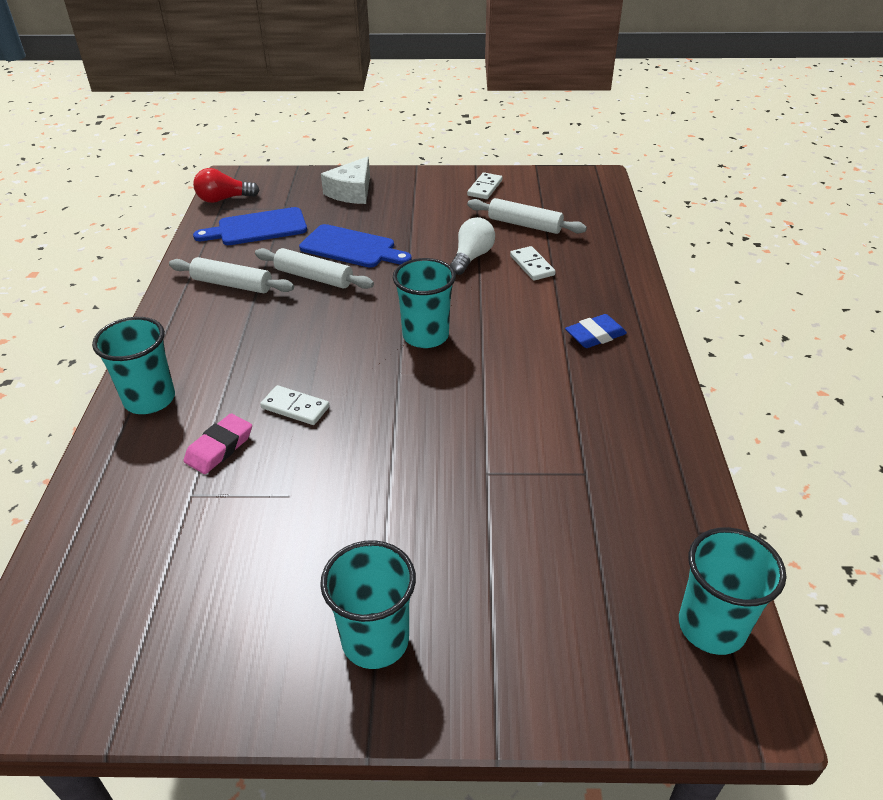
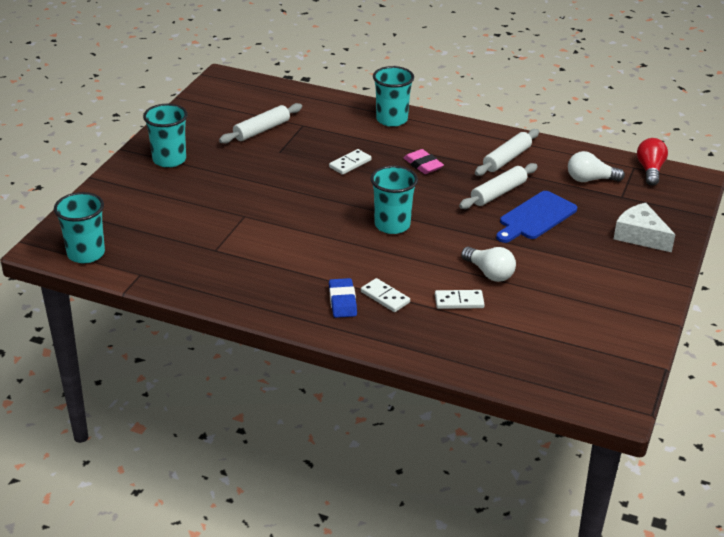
camera: 110 degrees right, 5 degrees down
(219, 448) = (332, 136): pink eraser -> pink eraser (423, 165)
(258, 228) = (590, 179): blue cutting board -> white light bulb
(485, 188) = (619, 316): white domino -> white domino (385, 297)
(524, 225) = (532, 319): white rolling pin -> white rolling pin (262, 130)

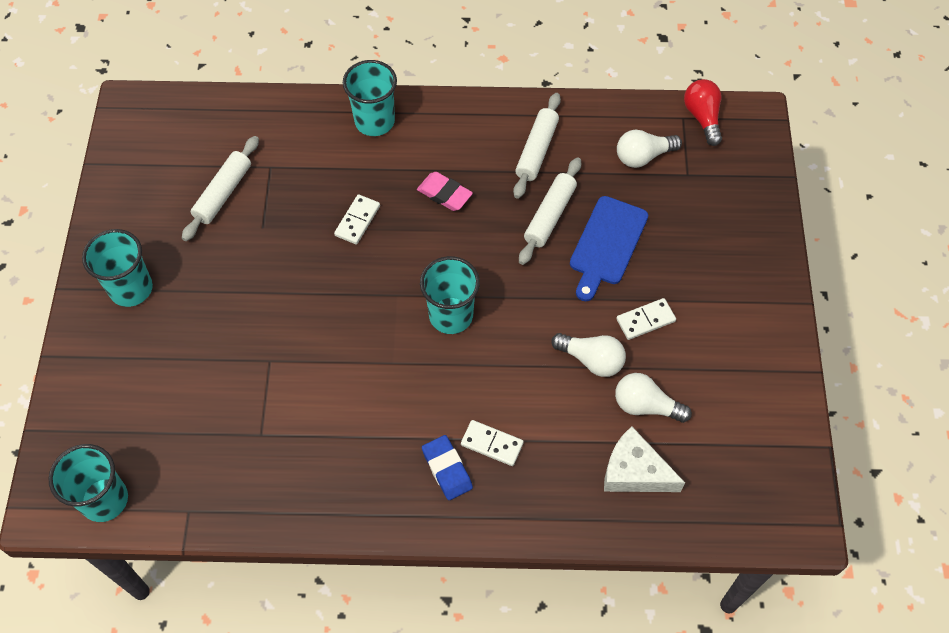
camera: 20 degrees left, 25 degrees up
(459, 301) = (576, 420): white domino -> white domino (645, 320)
(520, 307) = (645, 406): none -> white light bulb
(640, 236) = (731, 237): white cheese -> white cheese (634, 471)

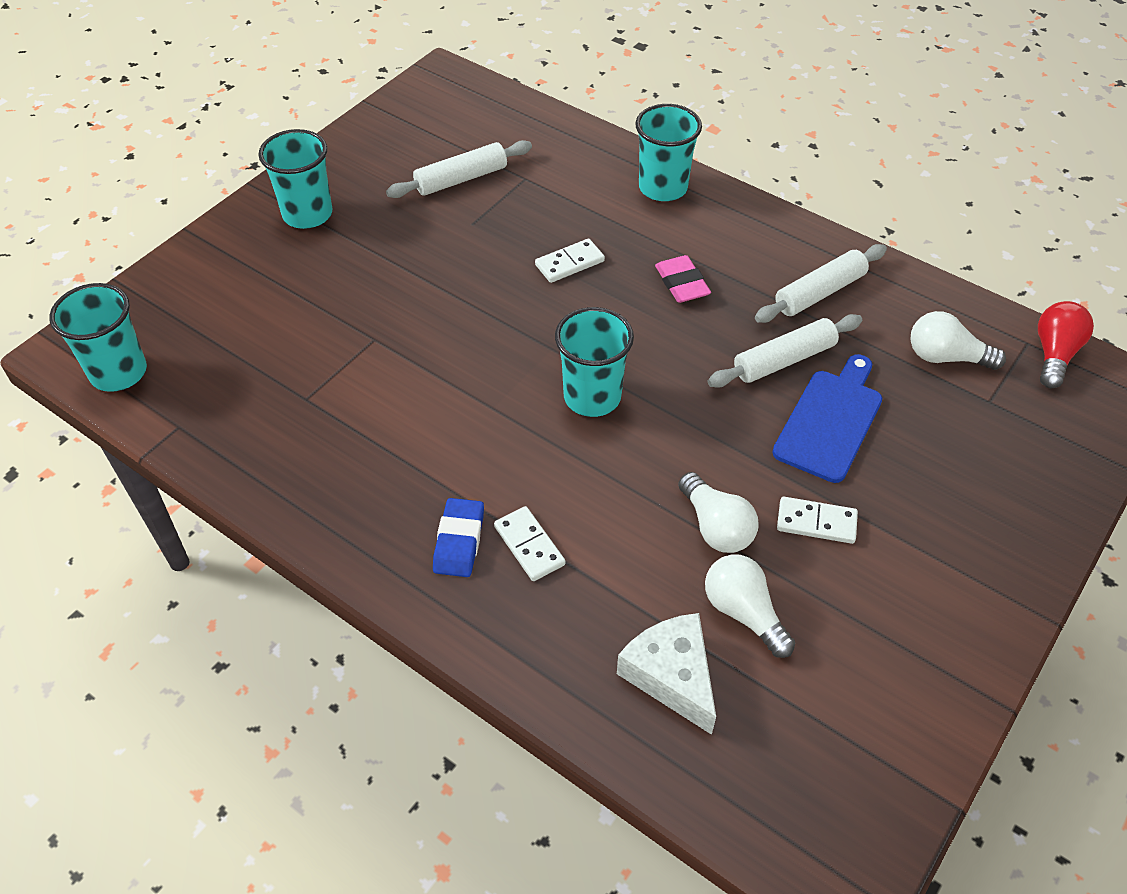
camera: 35 degrees right, 10 degrees down
(607, 244) = (830, 421): blue cutting board -> blue cutting board turned 150 degrees clockwise

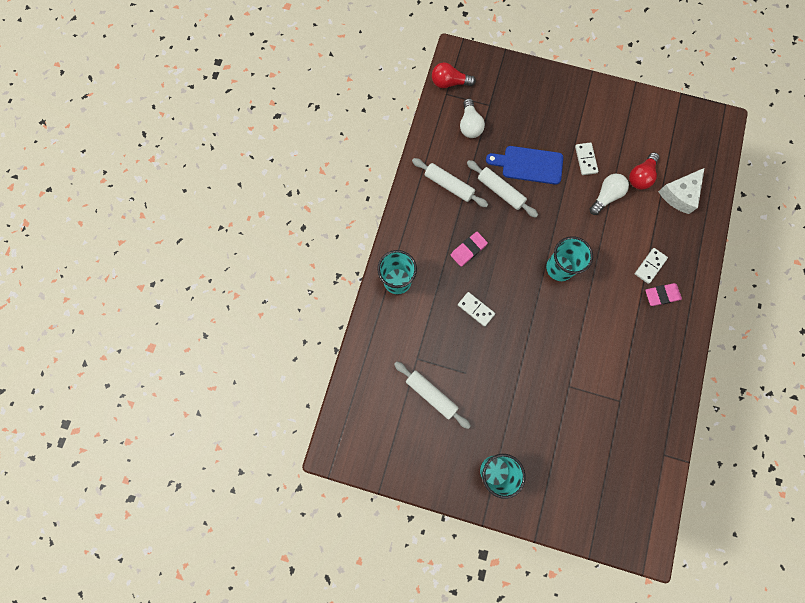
camera: 110 degrees left, 25 degrees up
(118, 372) = (648, 508): turquoise cup -> none
(459, 541) = (661, 295): blue eraser -> pink eraser
(743, 612) = (640, 176): white light bulb -> red light bulb

